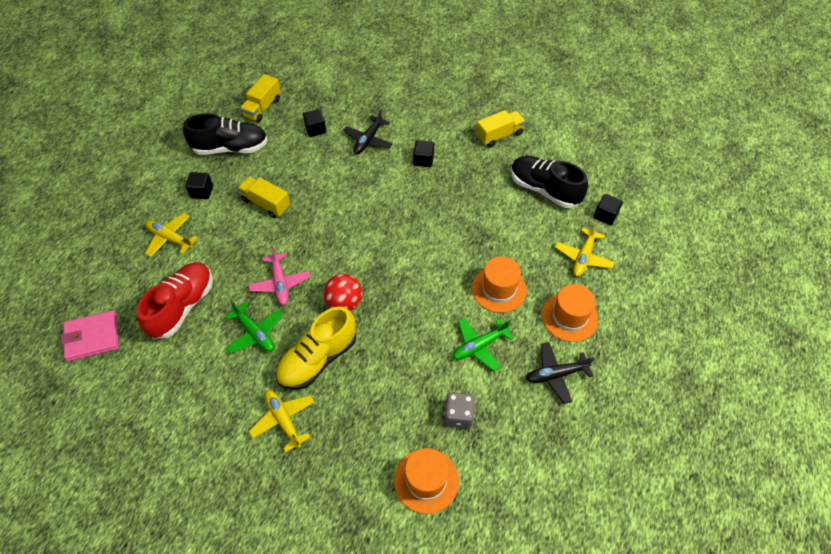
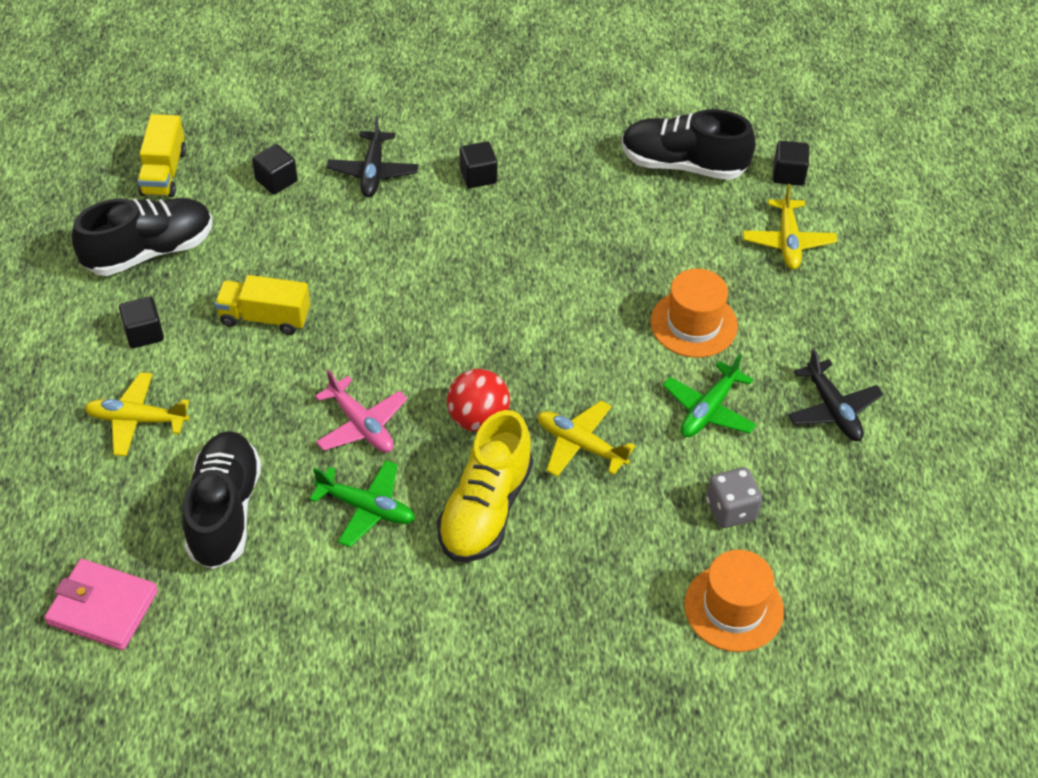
camera: 25 degrees left, 5 degrees down
(92, 337) = (103, 607): pink wallet -> pink wallet turned 60 degrees clockwise
(182, 306) = (224, 511): red shoe -> black shoe
(283, 420) = (484, 608): yellow plane -> yellow plane (580, 445)
(499, 135) = (573, 105): yellow truck -> none
(556, 374) = (833, 410): black plane -> black plane turned 75 degrees counterclockwise
(569, 317) = (811, 328): orange hat -> none

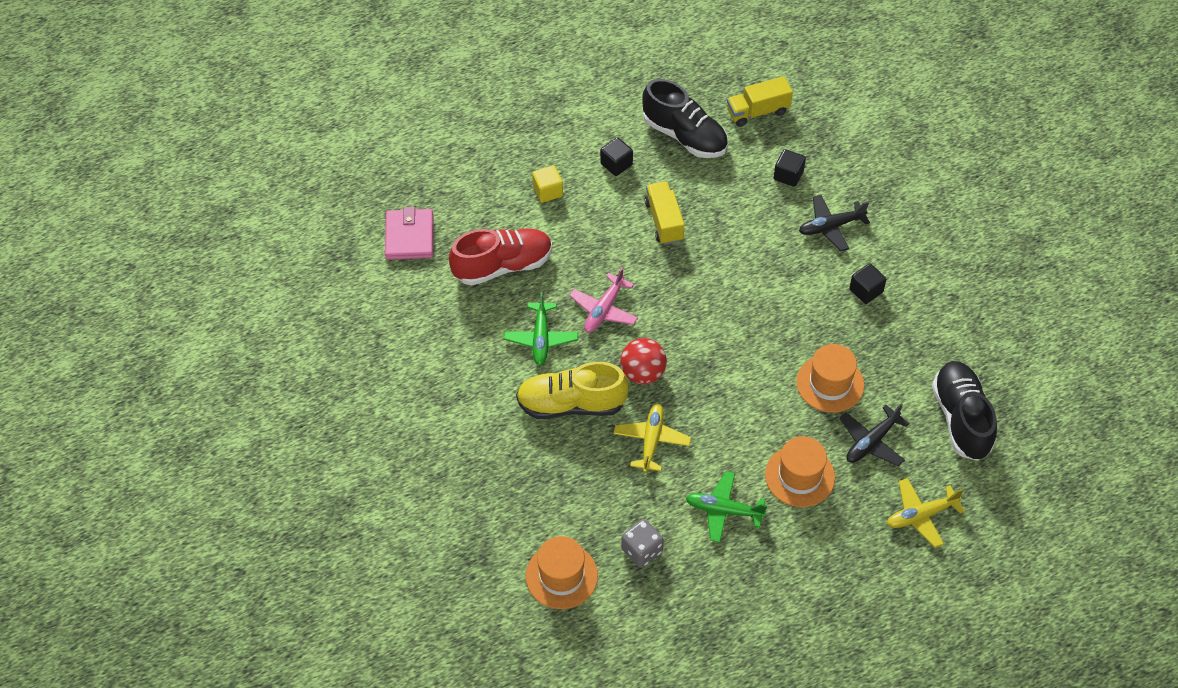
camera: 70 degrees right, 5 degrees up
(136, 420) = (548, 191): yellow plane -> yellow cube
(224, 511) = (503, 266): black shoe -> red shoe
(584, 252) = (830, 383): none -> orange hat
(788, 174) = (996, 495): black cube -> none
(833, 410) = (766, 592): black plane -> black plane (871, 442)

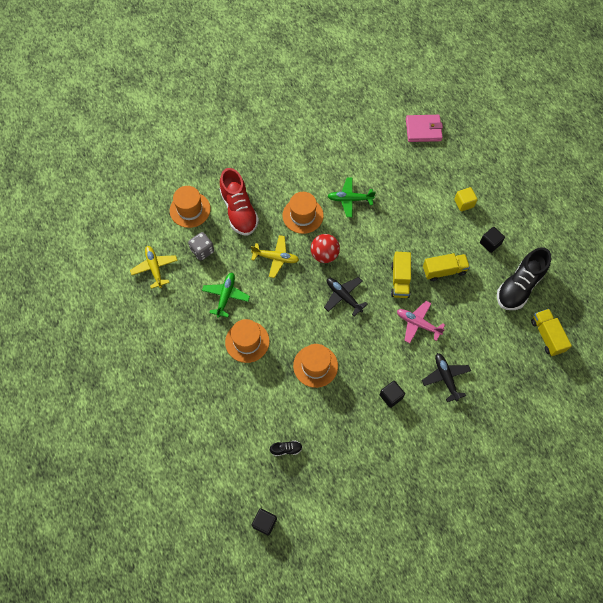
camera: 90 degrees right, 10 degrees up
(503, 266) = (403, 179): red shoe -> red shoe (239, 211)
(571, 404) = (303, 215): yellow shoe -> orange hat
(604, 310) = (371, 234): pink plane -> pink plane (418, 324)
(682, 275) = (400, 280): none -> yellow truck
(788, 175) = (489, 352): black cube -> black cube (264, 523)
(871, 442) = (270, 388): black plane -> black plane (343, 296)
(921, 515) = (214, 413): yellow plane -> yellow plane (155, 268)
(961, 418) = (286, 449): black shoe -> black shoe, size x0.42

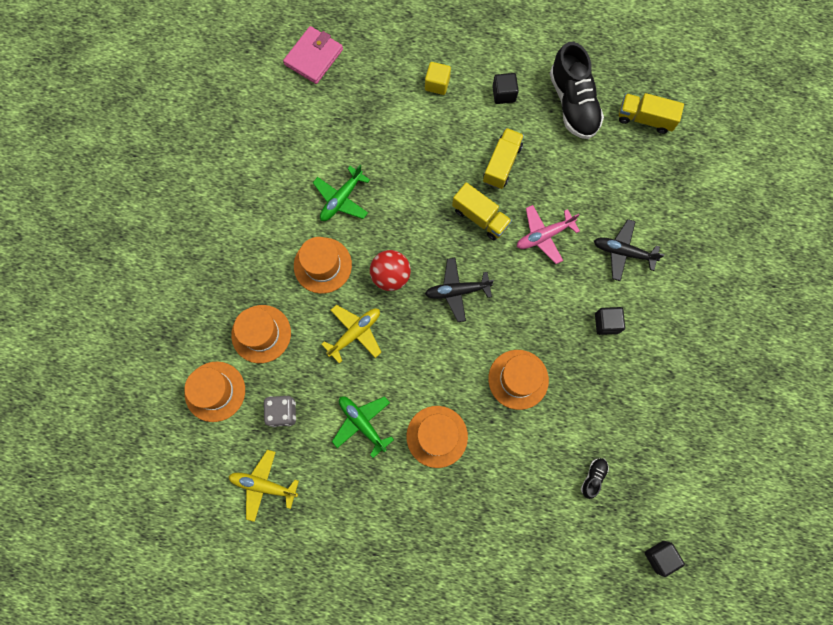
camera: 55 degrees left, 10 degrees up
(239, 211) = (261, 334): red shoe -> orange hat

